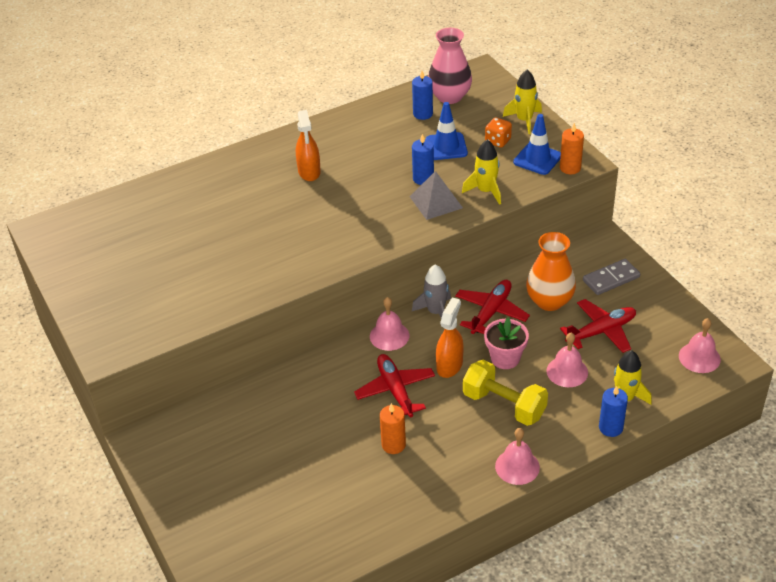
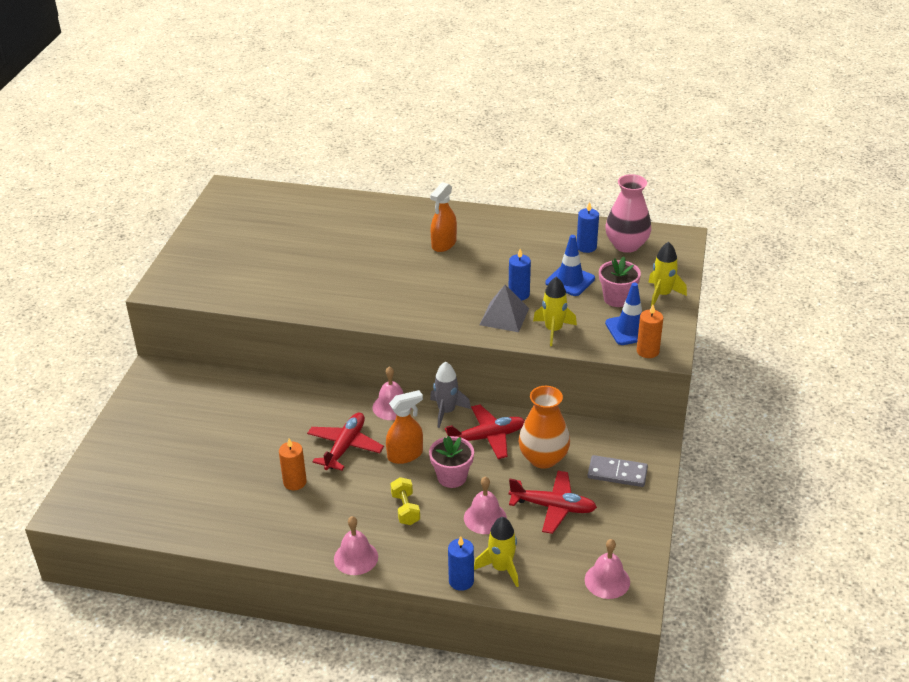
camera: 40 degrees right, 5 degrees down
(498, 141) = (617, 298): orange dice -> pink flower pot
(504, 405) = (405, 509): yellow dumbbell -> yellow dumbbell, size x0.59

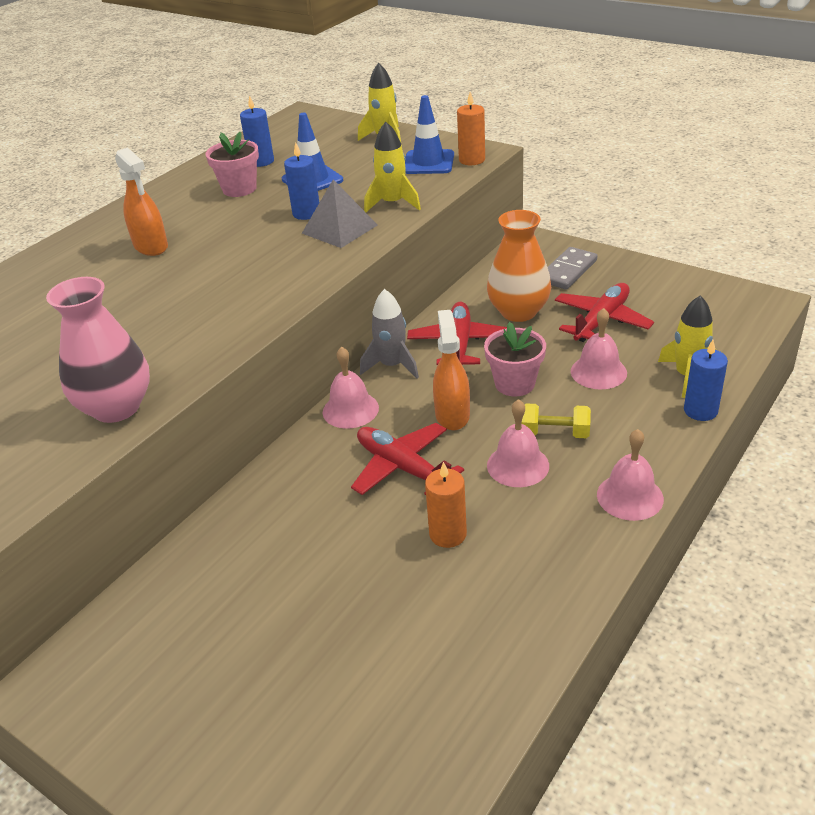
camera: 65 degrees left, 0 degrees up
(607, 580) = (727, 309): pink bell -> pink bell (518, 465)
(617, 298) = (369, 160): pink flower pot -> pink flower pot (239, 189)
(626, 245) = (282, 141): pink vase -> pink vase (116, 407)

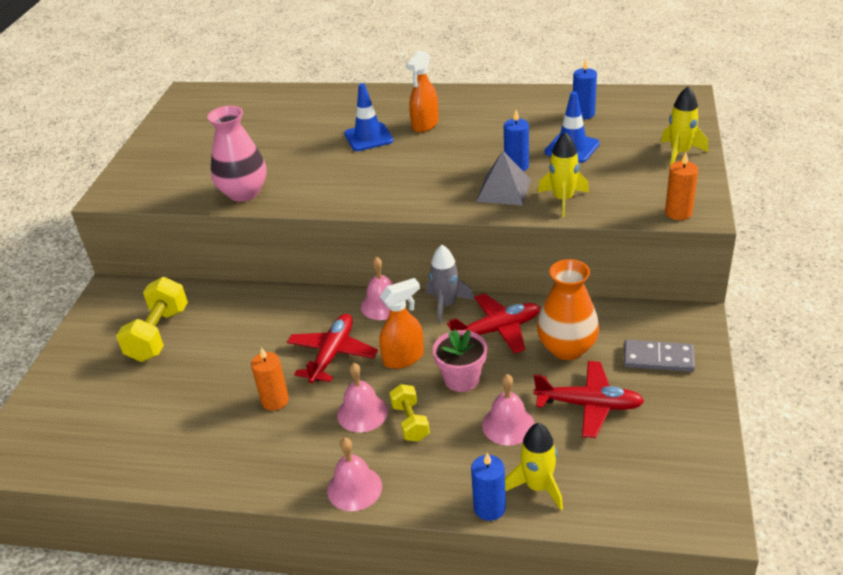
camera: 65 degrees right, 0 degrees up
(216, 635) = (158, 334): none -> yellow dumbbell
(239, 189) = (531, 123): pink flower pot -> none
(428, 163) = (652, 192): blue traffic cone -> blue traffic cone (368, 137)

